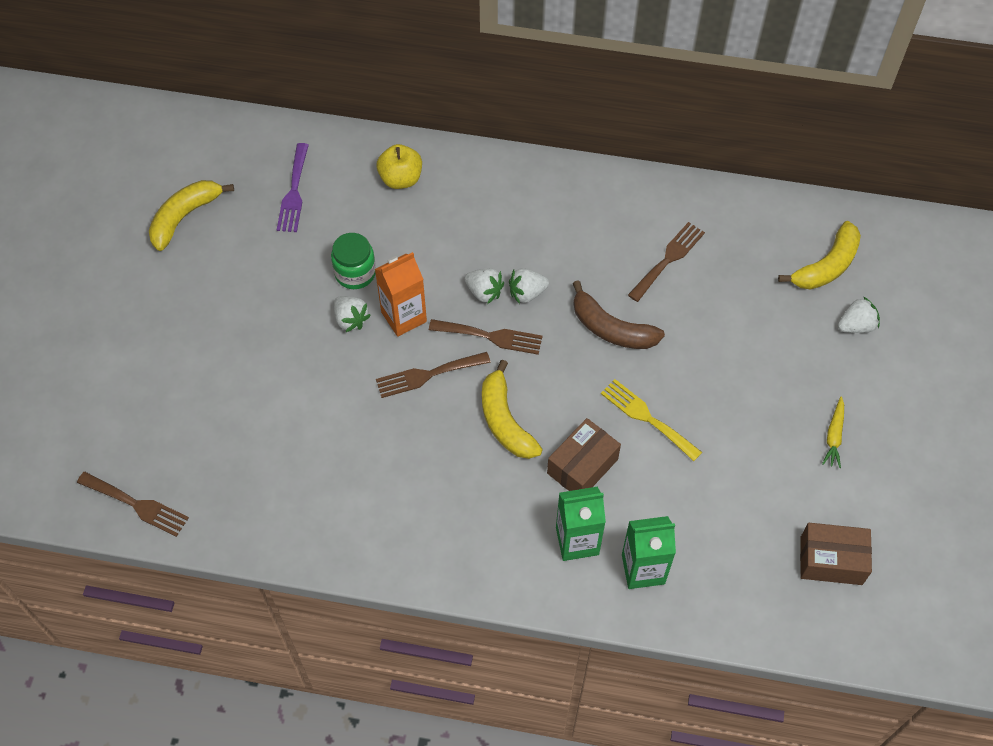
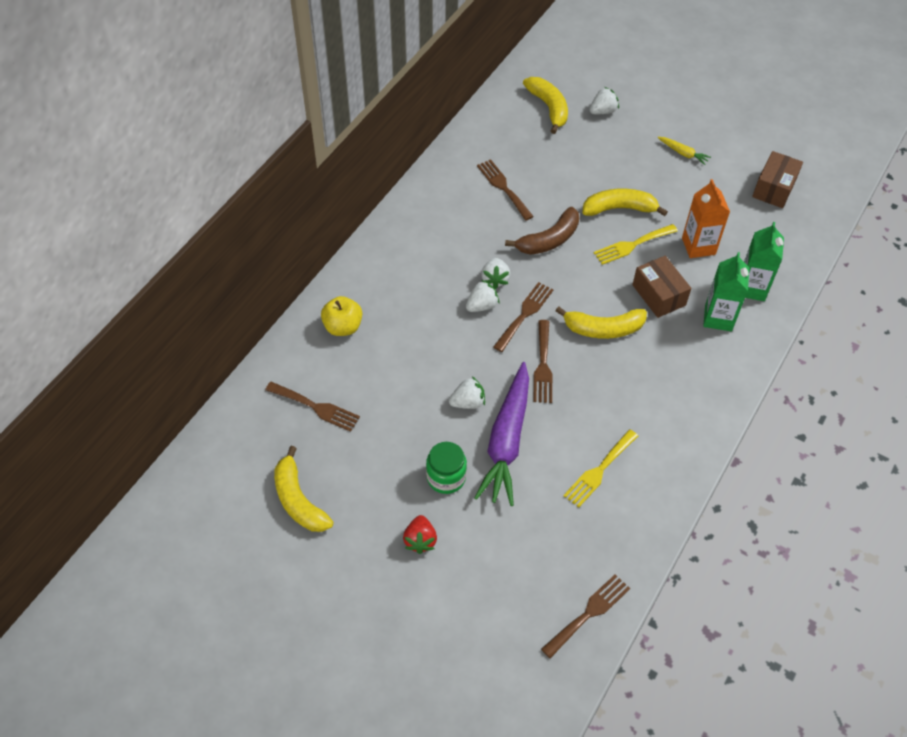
camera: 70 degrees left, 5 degrees down
(173, 331) = (420, 540): none -> red strawberry
(294, 192) = (316, 407): purple fork -> brown fork
(310, 468) = (599, 471): none -> yellow fork
(316, 370) = (506, 441): none -> purple carrot
(355, 273) = (423, 386): green jar -> green jar (446, 477)
(404, 317) = (481, 365): orange carton -> orange carton (698, 246)
(699, 388) = (619, 208): none -> yellow banana
(856, 326) = (603, 111): white strawberry -> white strawberry turned 60 degrees clockwise

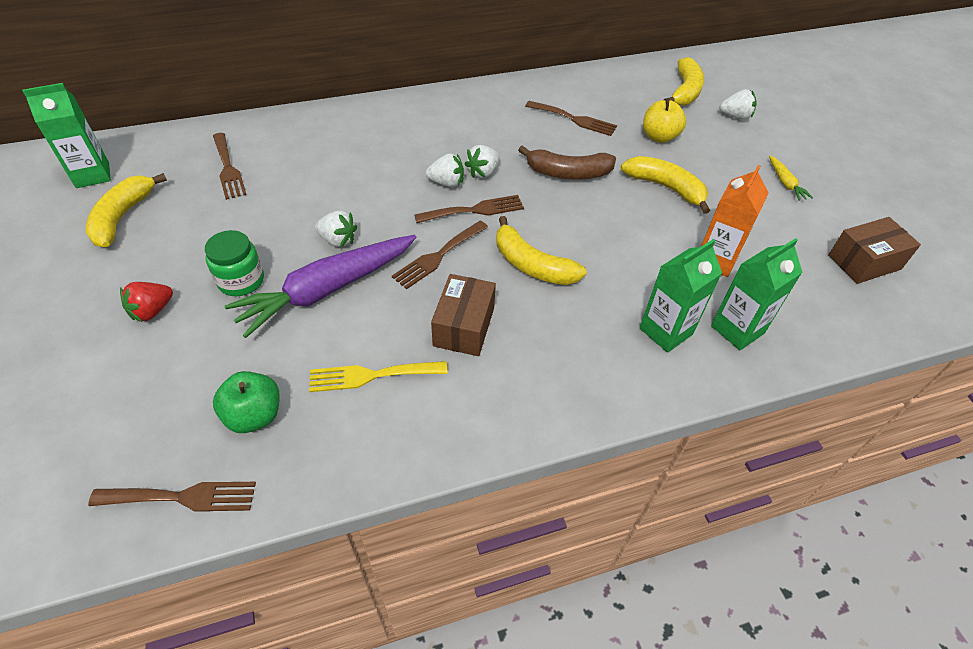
camera: 40 degrees right, 5 degrees down
(222, 489) = (92, 175): none -> green carton
(343, 327) = (323, 133): yellow apple -> yellow apple (659, 137)
(503, 187) = (574, 119): brown fork -> brown fork turned 105 degrees clockwise
(567, 544) = (254, 415): none -> green apple
(632, 245) = (644, 220): yellow fork -> none
(658, 295) = (623, 273): brown box -> brown box (464, 326)

